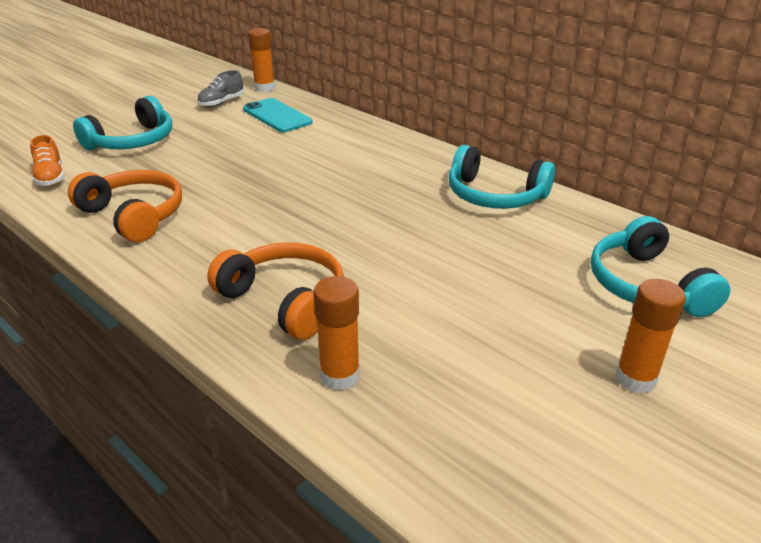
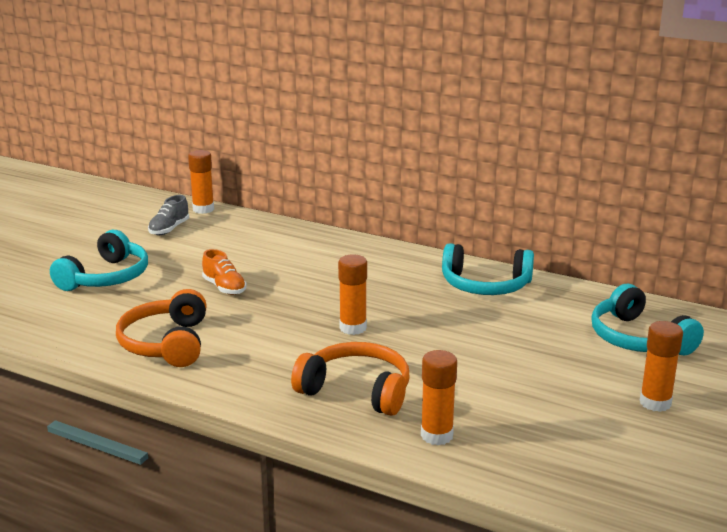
camera: 15 degrees left, 10 degrees down
(50, 177) = (50, 321): orange shoe -> orange shoe (224, 288)
(134, 215) = (166, 343): orange headphones -> orange headphones turned 120 degrees counterclockwise
(277, 116) = (237, 236): turquoise phone -> none
(327, 224) = (353, 328): none -> orange glue stick

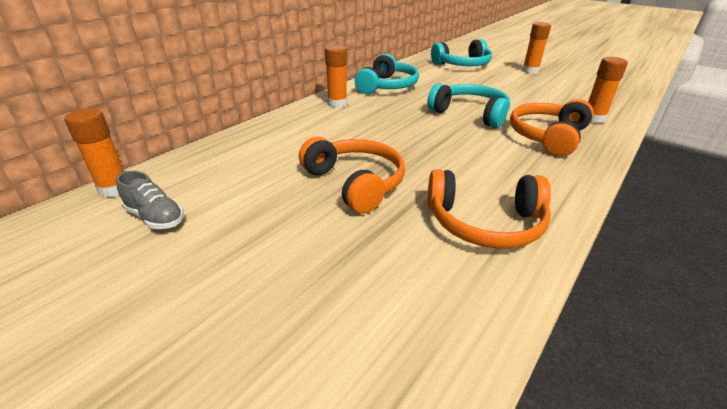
camera: 80 degrees left, 10 degrees up
(106, 277) = (285, 277): turquoise headphones -> turquoise headphones (470, 114)
(224, 288) = (355, 183): orange shoe -> orange headphones
(353, 328) = (449, 130): orange glue stick -> orange glue stick (337, 103)

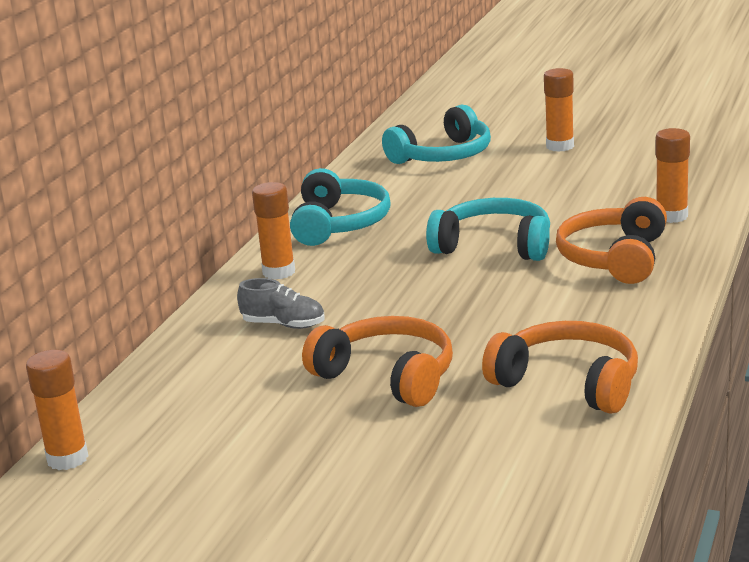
camera: 15 degrees left, 10 degrees down
(155, 217) = (163, 472): grey shoe -> grey shoe (284, 325)
(485, 223) = (568, 383): orange headphones -> orange headphones turned 135 degrees counterclockwise

